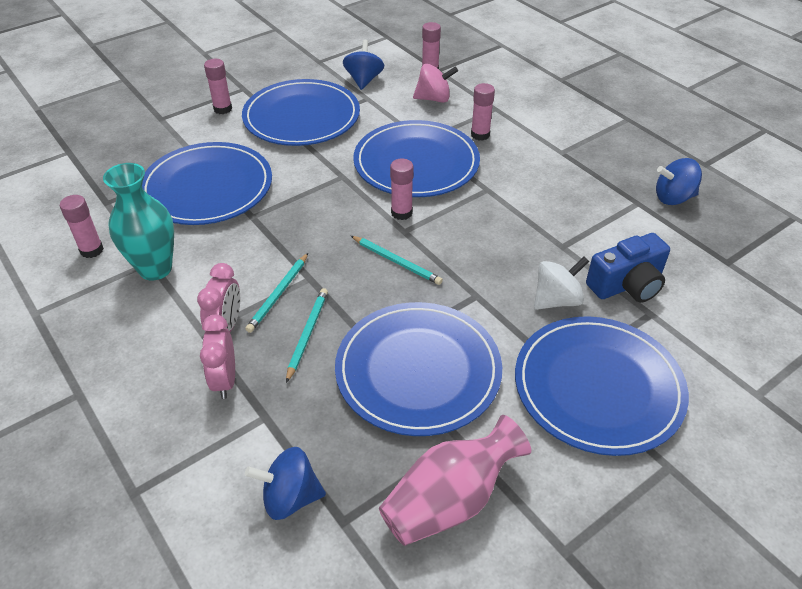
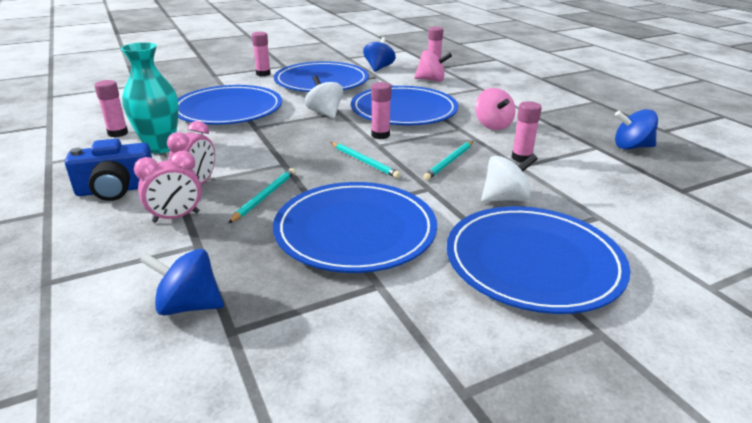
camera: 10 degrees right, 15 degrees down
(225, 380) = (176, 217): pink clock -> pink clock turned 120 degrees counterclockwise
(278, 294) = (252, 171): turquoise pencil -> turquoise pencil (449, 162)
(326, 179) = (325, 113): none -> white spinning top
(450, 500) = (349, 330): pink vase -> none
(480, 135) = (463, 100): pink glue stick -> pink glue stick (521, 158)
(522, 179) = (492, 125): none -> pink spinning top
(627, 285) = (577, 195): blue camera -> blue camera (116, 190)

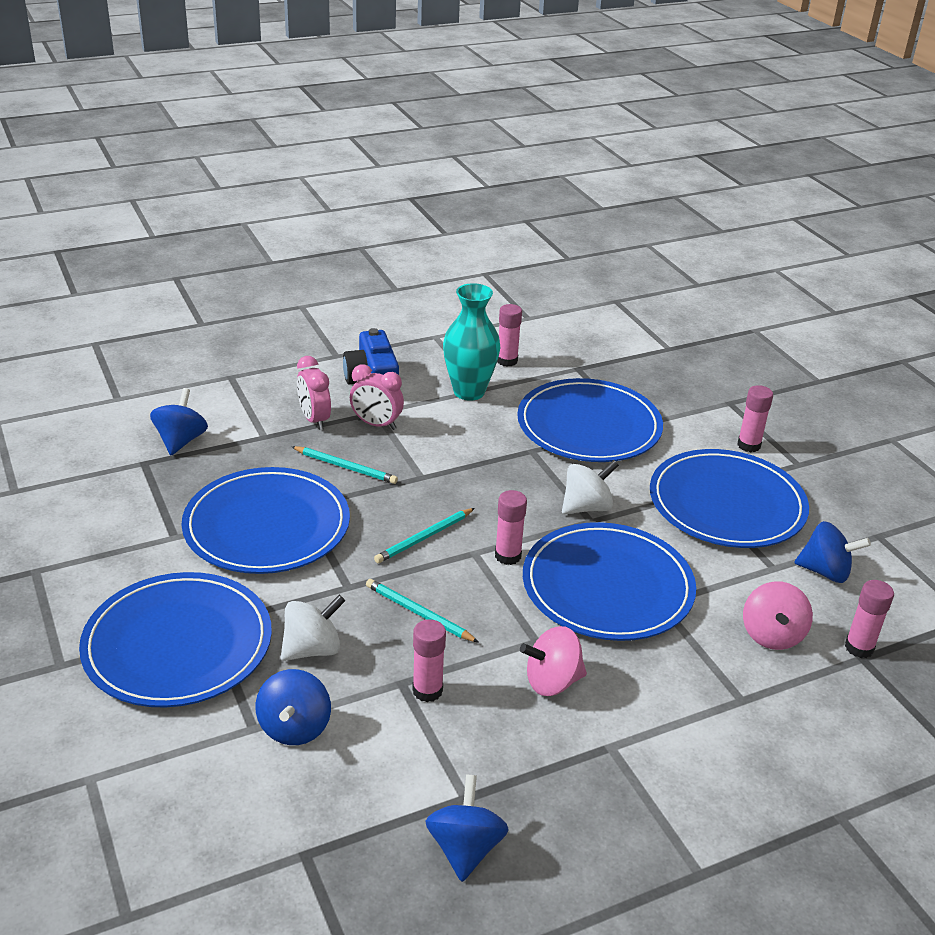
camera: 90 degrees right, 5 degrees up
(505, 198) = (312, 649): white spinning top -> white spinning top turned 105 degrees counterclockwise
(586, 200) = (294, 727): none -> blue spinning top

